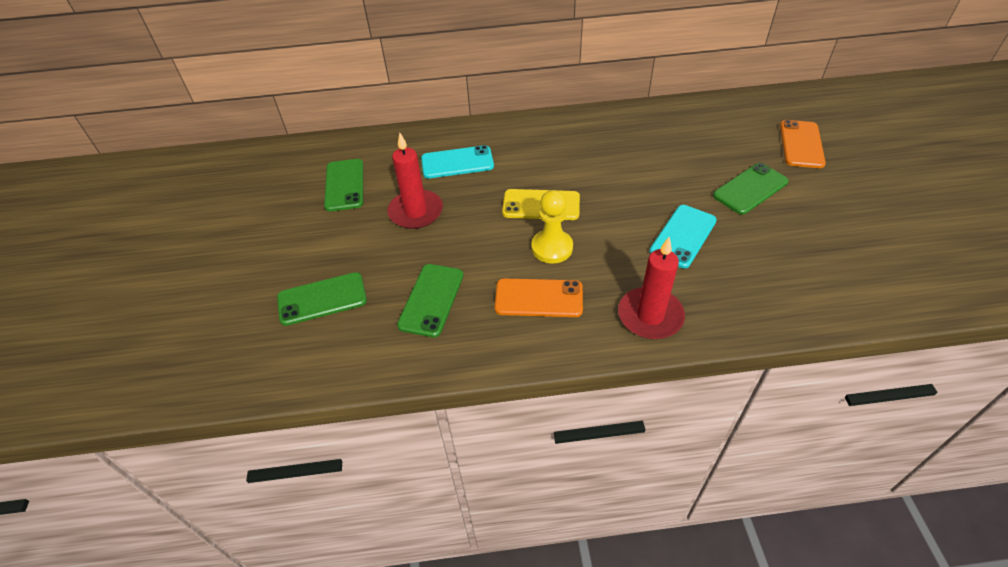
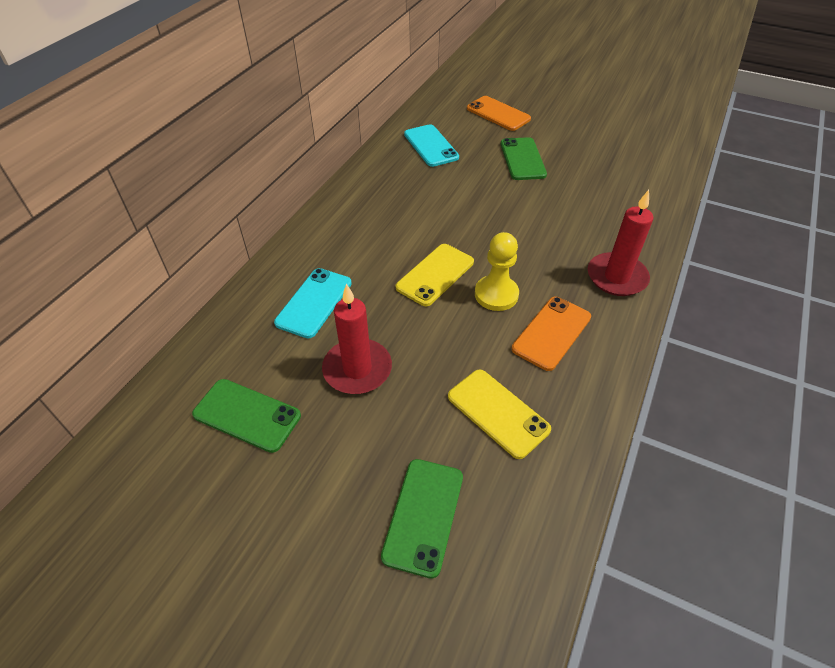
camera: 60 degrees left, 0 degrees up
(431, 300) = (498, 413): green phone -> yellow phone
(683, 236) = (544, 216): turquoise phone -> turquoise phone (431, 146)

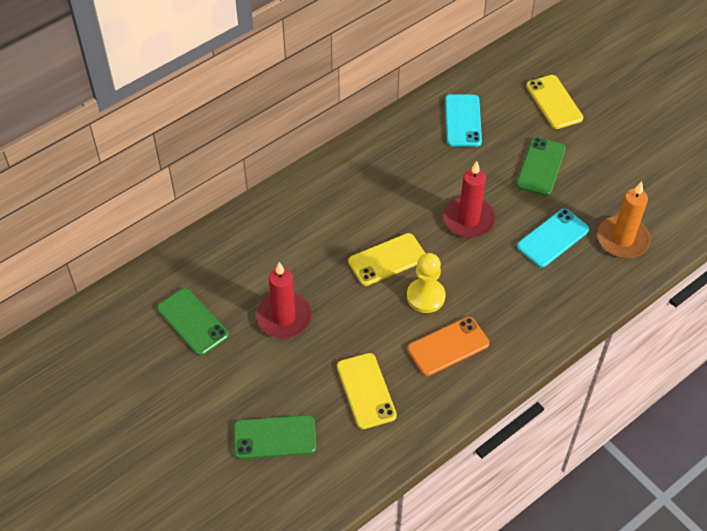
camera: 25 degrees right, 5 degrees up
(314, 303) = (279, 249): turquoise phone -> turquoise phone (553, 238)
(423, 515) = (274, 437): green phone -> green phone turned 45 degrees clockwise
(498, 114) = (554, 102): orange phone -> yellow phone
(616, 277) = (538, 319): red candle -> red candle (468, 220)
(633, 190) = (622, 239): none -> orange candle

